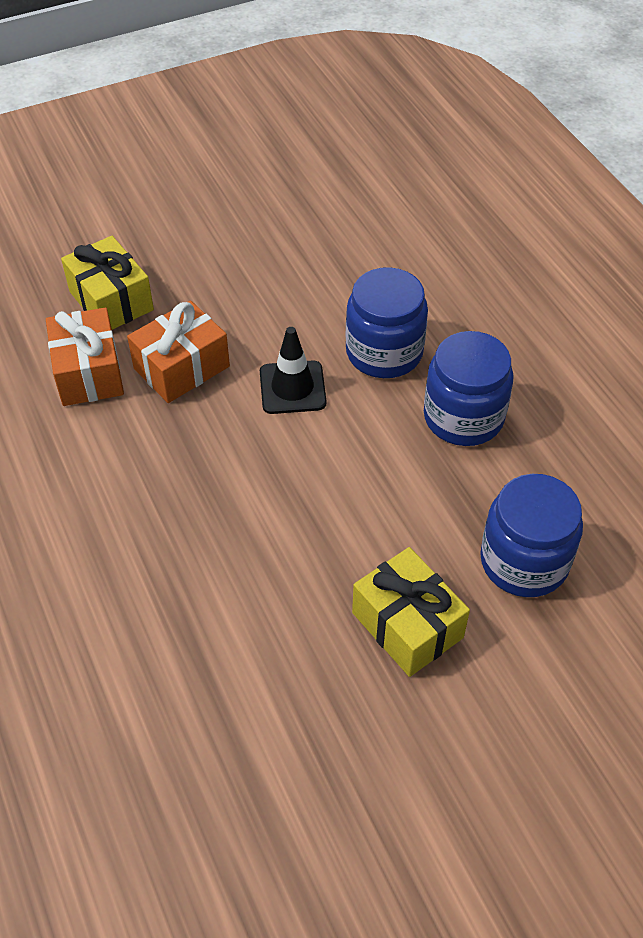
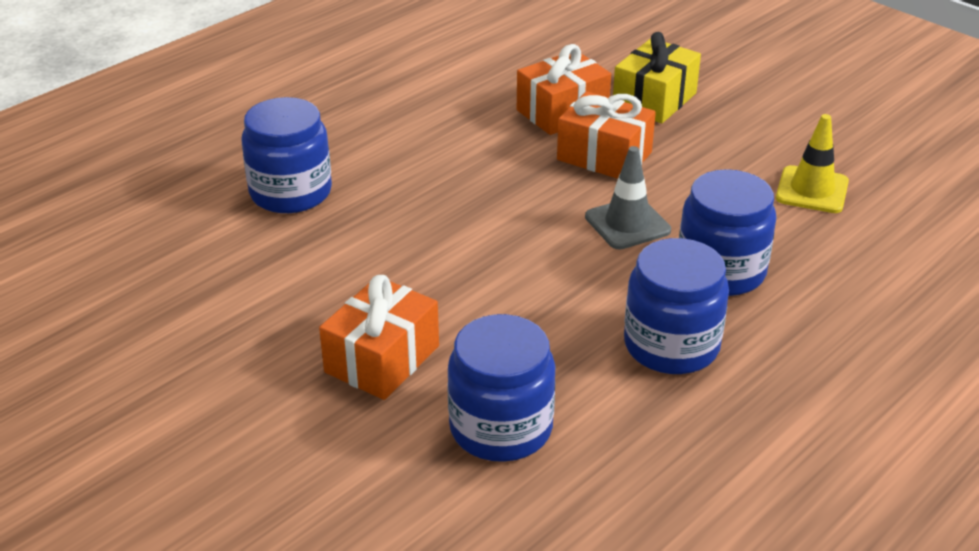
camera: 70 degrees right, 15 degrees down
(100, 642) = (291, 192): none -> blue jar
(292, 388) = (627, 224): black traffic cone -> grey traffic cone
(305, 256) = (812, 190): none -> yellow traffic cone
(407, 625) = (382, 359): yellow gift -> orange gift

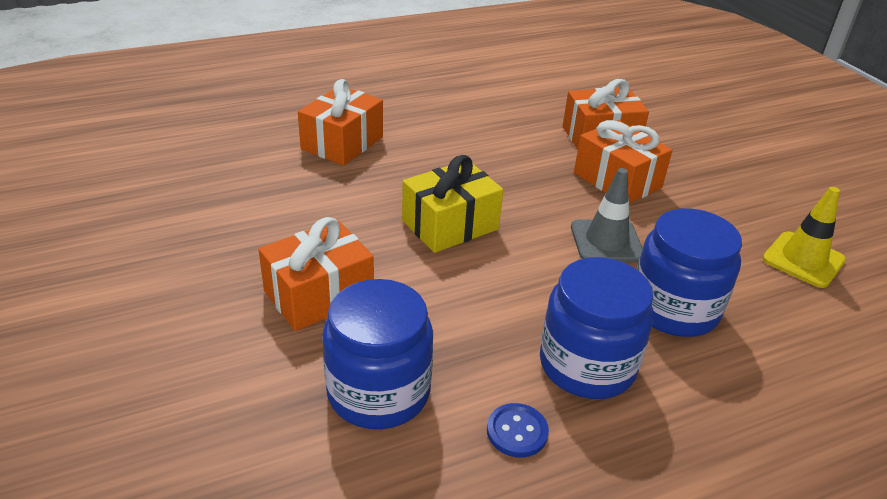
camera: 20 degrees right, 0 degrees up
(291, 192) = (342, 143): blue jar -> orange gift
(642, 421) = (517, 432): none -> blue button
(654, 100) = (687, 147): yellow gift -> yellow gift (450, 225)

